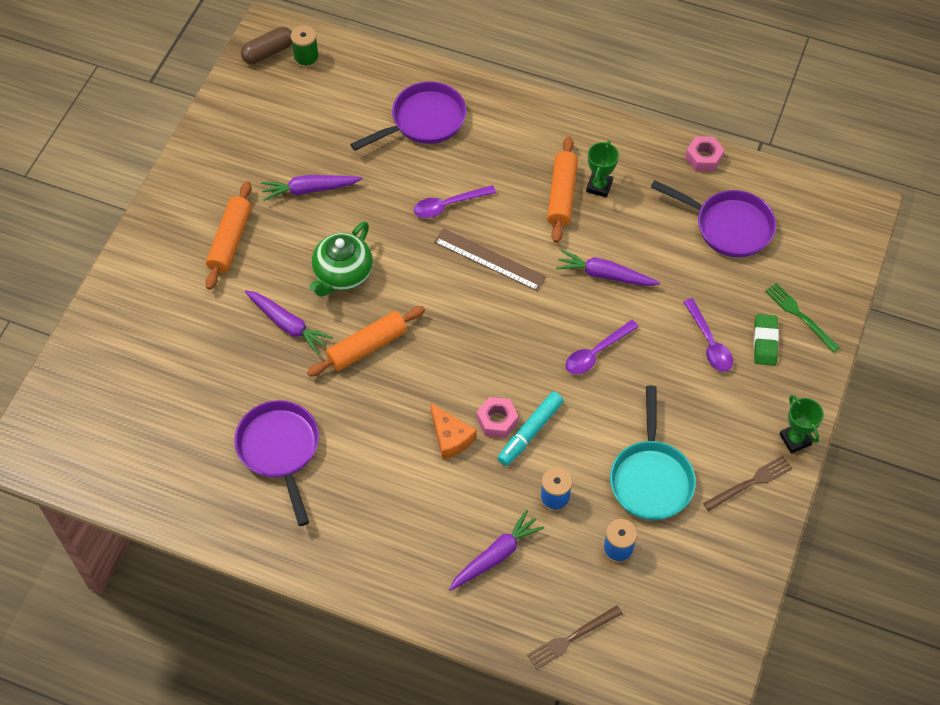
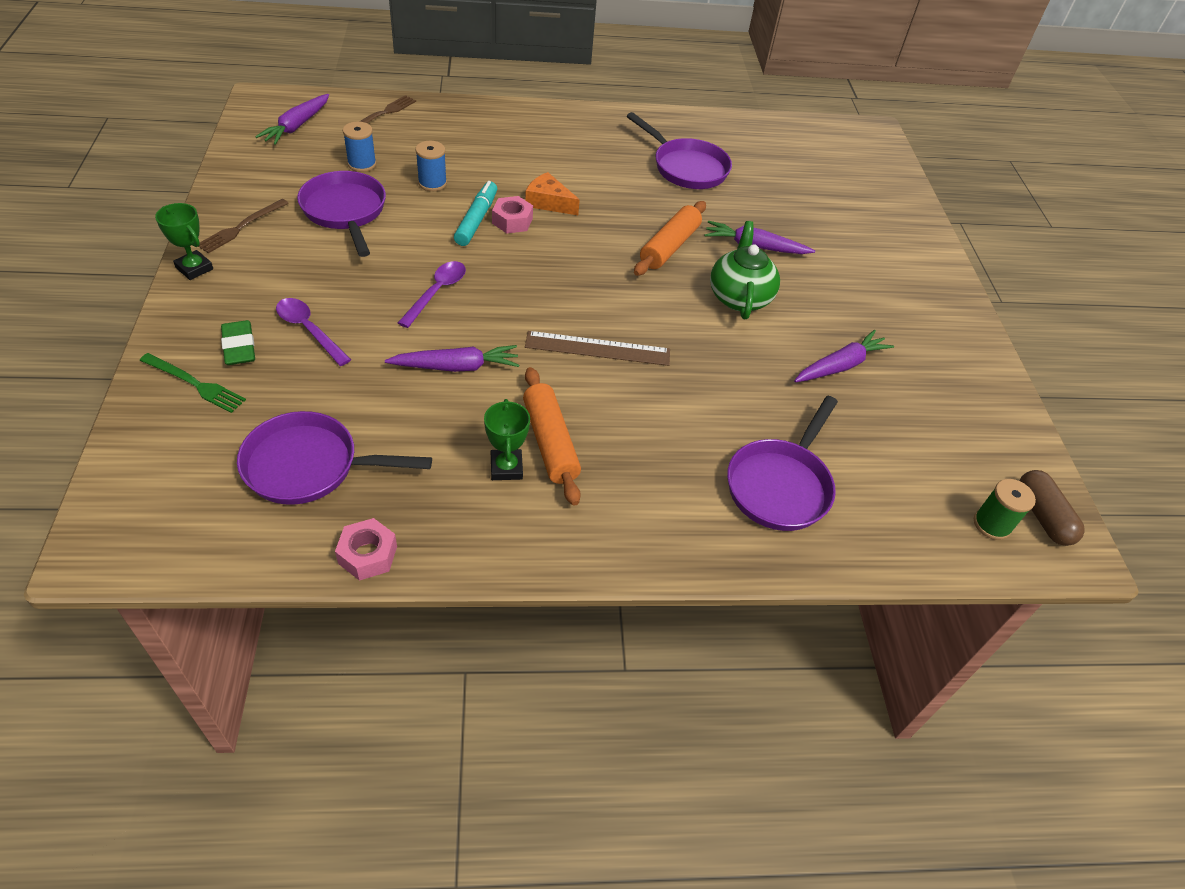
camera: 150 degrees right, 10 degrees down
(230, 241) = (870, 298): orange rolling pin -> none
(268, 52) = (1042, 516): brown capsule -> brown capsule turned 45 degrees counterclockwise
(448, 205) = (680, 392): purple spoon -> none
(496, 556) = (467, 143): purple carrot -> purple carrot (297, 126)
(651, 478) = (345, 212): turquoise pan -> purple pan

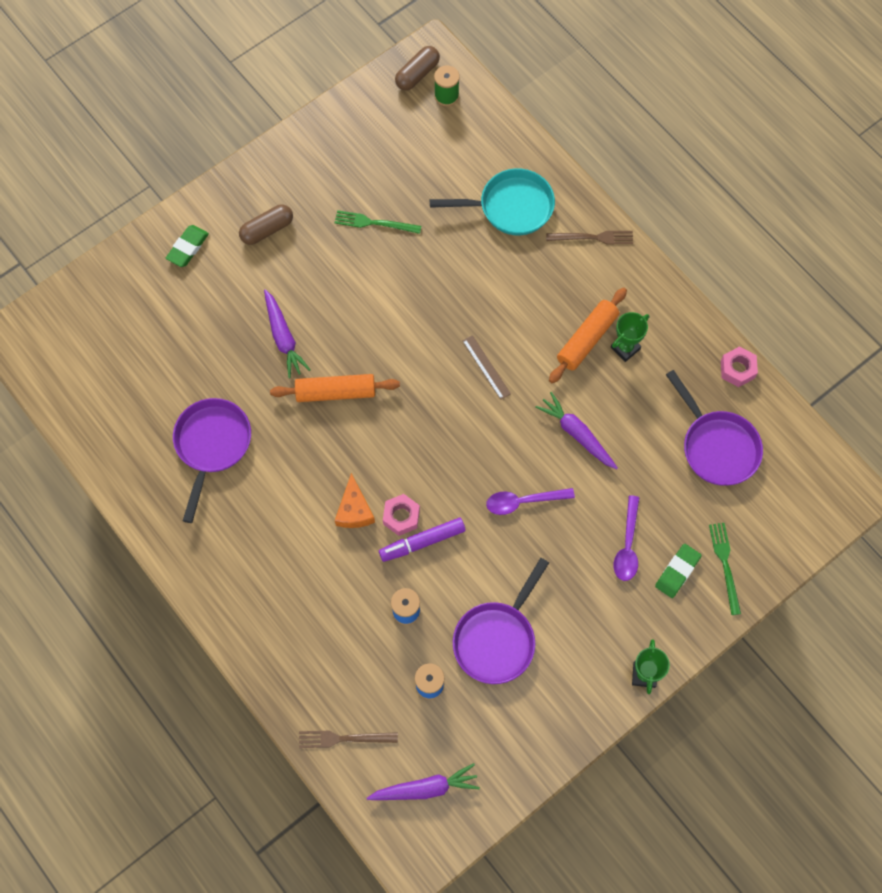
camera: 120 degrees left, 20 degrees up
(242, 227) = (578, 691): brown fork -> brown fork (592, 238)
(476, 220) = (422, 542): turquoise marker -> purple marker
(598, 348) = (486, 367): brown ruler -> brown ruler, size x0.64
(739, 297) = (355, 316): green teapot -> none
(780, 485) = (510, 207): purple pan -> turquoise pan
(840, 366) = (375, 223): purple carrot -> green fork
(885, 293) = (267, 230): none -> brown capsule
(899, 241) = (188, 248): none -> green eraser

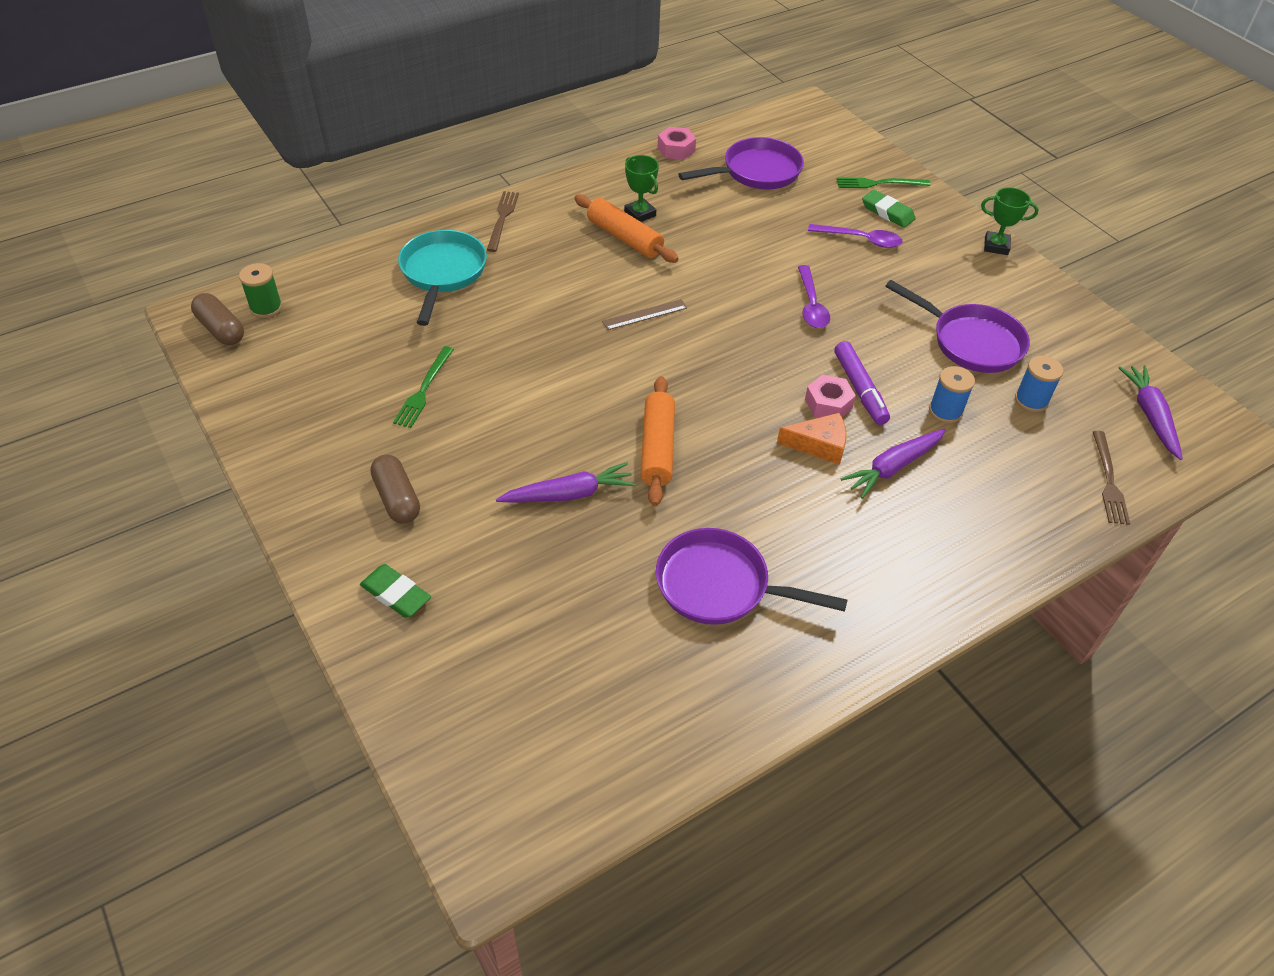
camera: 85 degrees left, 20 degrees down
(577, 434) = (735, 258): purple carrot -> purple carrot (893, 467)

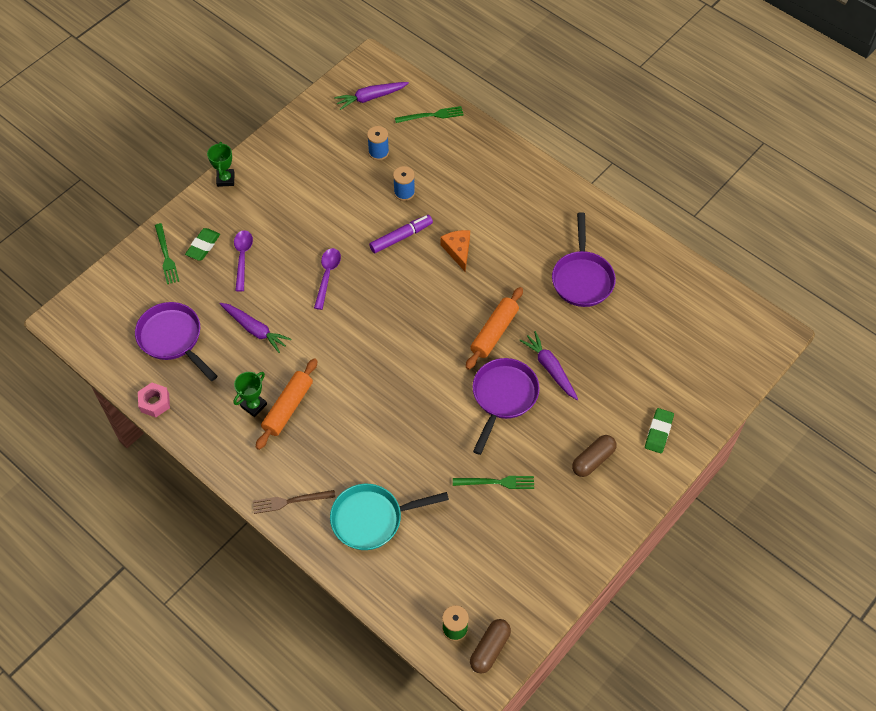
camera: 105 degrees left, 10 degrees up
(645, 315) = (372, 371): brown ruler -> none
(657, 448) = (494, 332): orange rolling pin -> orange rolling pin turned 45 degrees counterclockwise
(811, 305) = (327, 275): purple spoon -> purple spoon turned 60 degrees counterclockwise
(828, 404) = (420, 251): pink nut -> none
(893, 467) = (461, 212): purple carrot -> purple carrot (255, 330)
(970, 342) = (334, 185): purple pan -> purple pan (503, 397)
(1108, 480) = (431, 115): brown fork -> green fork

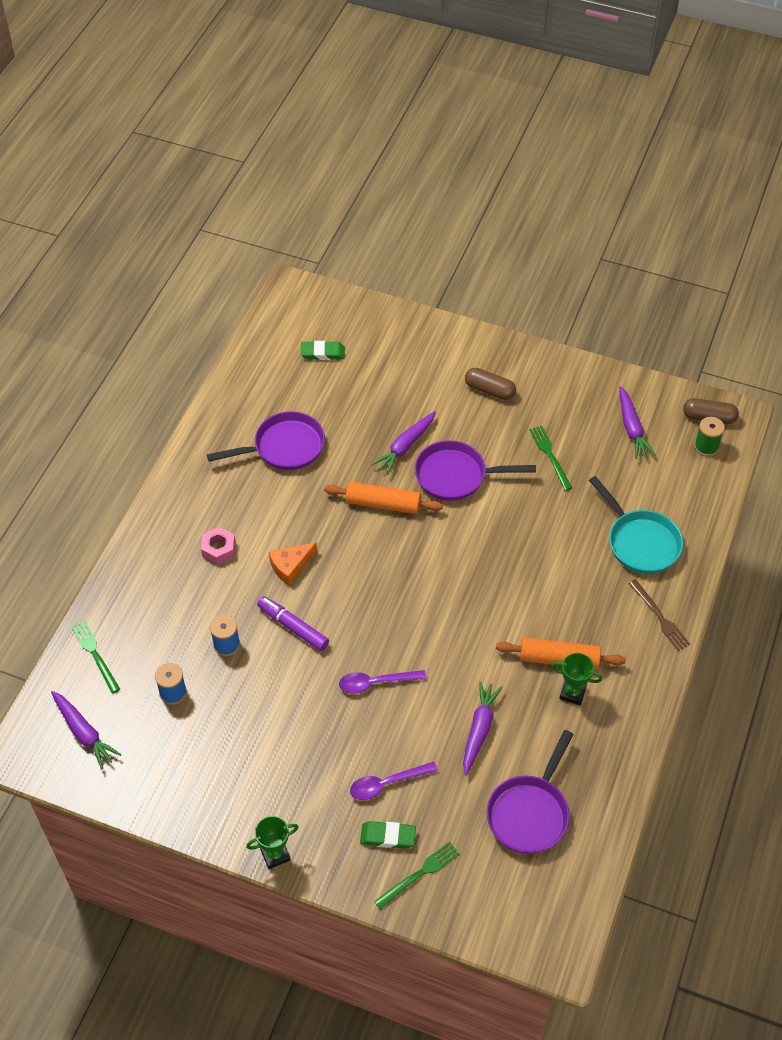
camera: 110 degrees left, 5 degrees down
(155, 402) = (618, 795): pink nut -> pink nut (219, 549)
(503, 568) = (631, 428): none -> purple carrot
(658, 432) = (436, 350): green eraser -> green eraser (322, 353)

